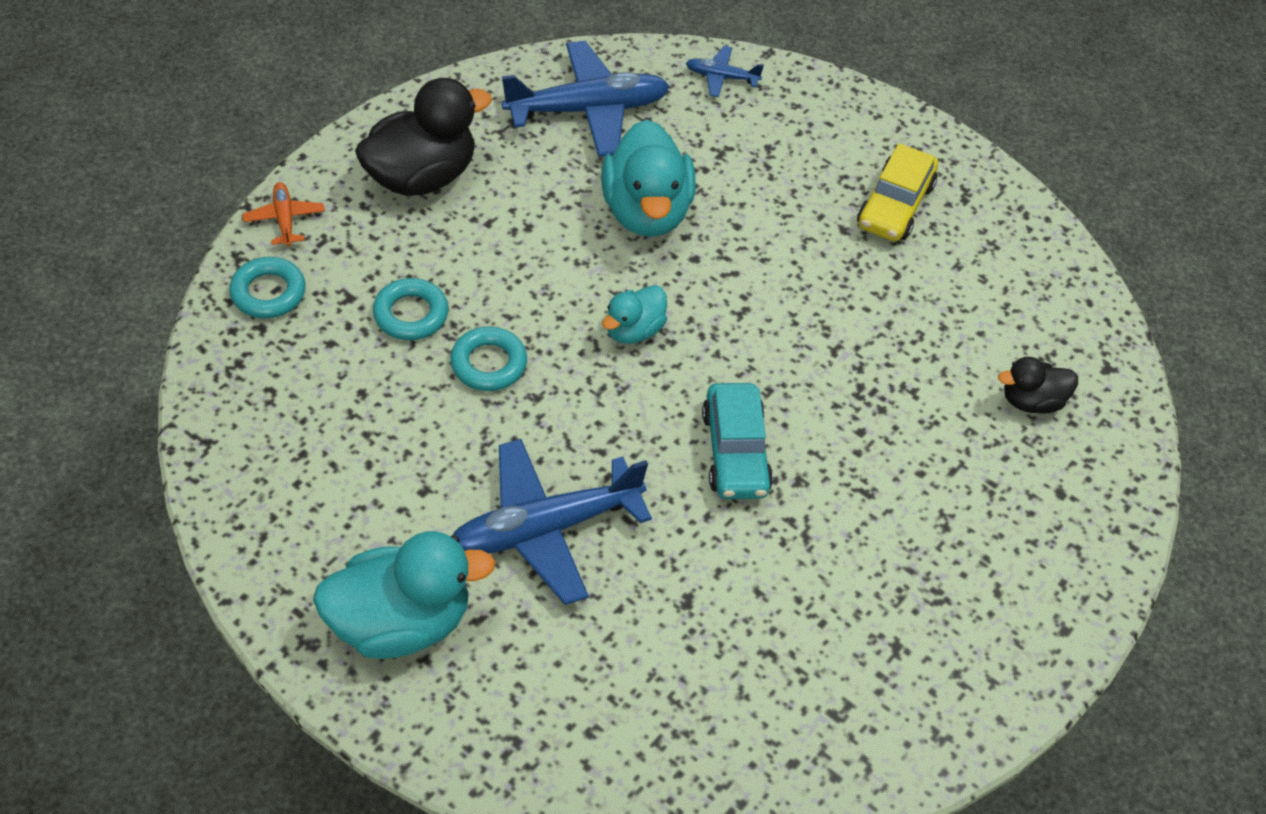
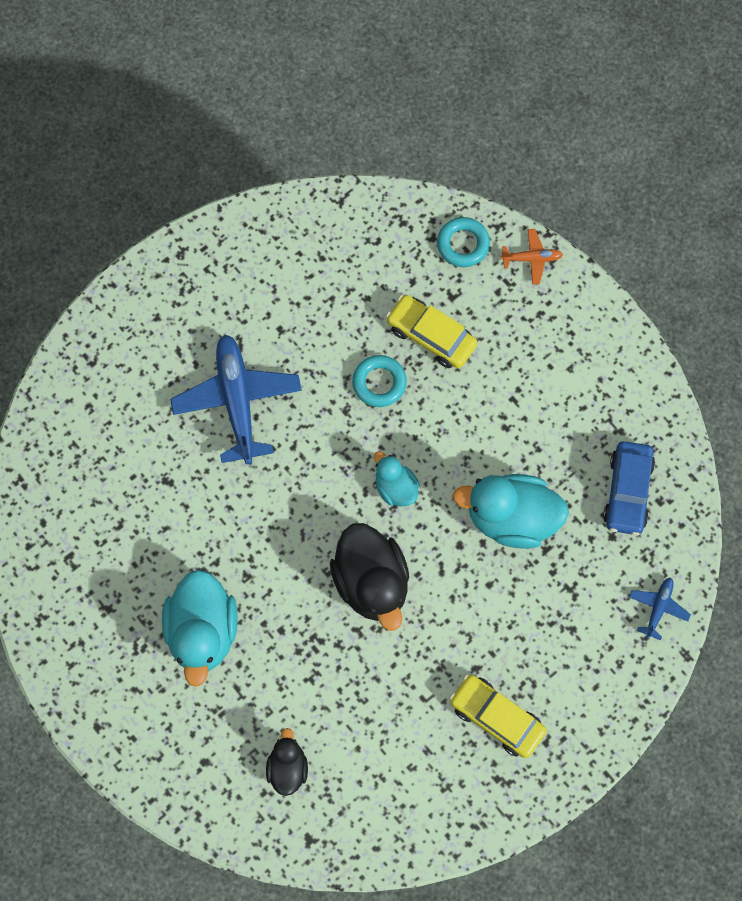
camera: 105 degrees right, 20 degrees up
(401, 623) = (185, 306): turquoise duck -> turquoise duck (203, 631)
(411, 314) = (431, 336): turquoise ring -> yellow car
(421, 177) = (565, 357): black duck -> black duck (371, 582)
(588, 110) = (627, 491): blue plane -> blue car
(735, 452) = (277, 537): turquoise car -> none

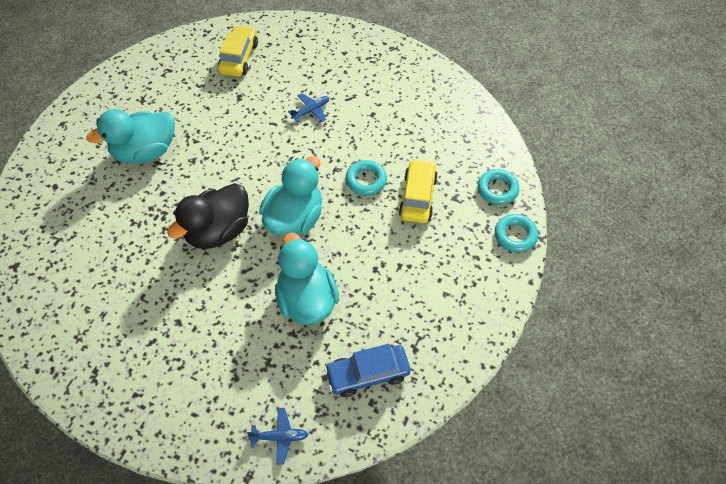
camera: 65 degrees right, 15 degrees down
(237, 401) = (311, 110): blue plane -> blue plane, size x0.47
(287, 767) = (64, 233): black duck -> none
(395, 487) = (294, 218): turquoise duck -> turquoise duck, size x1.83
(496, 717) = (144, 351): yellow car -> yellow car (239, 58)
(532, 258) = (515, 235): orange plane -> turquoise ring

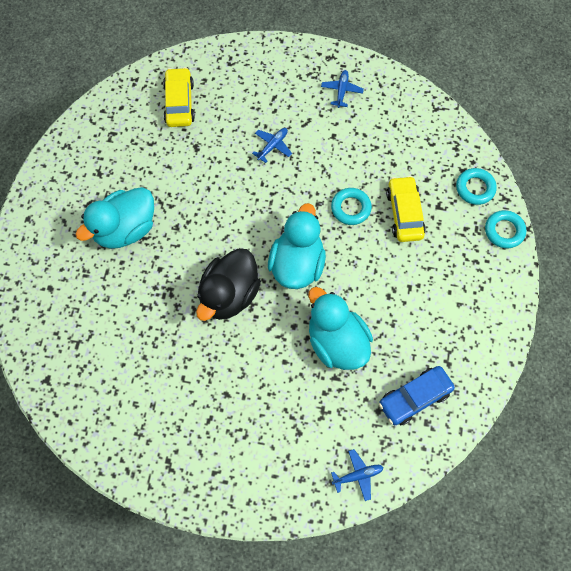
camera: 15 degrees left, 10 degrees up
(394, 78) = (341, 91): none -> blue plane

